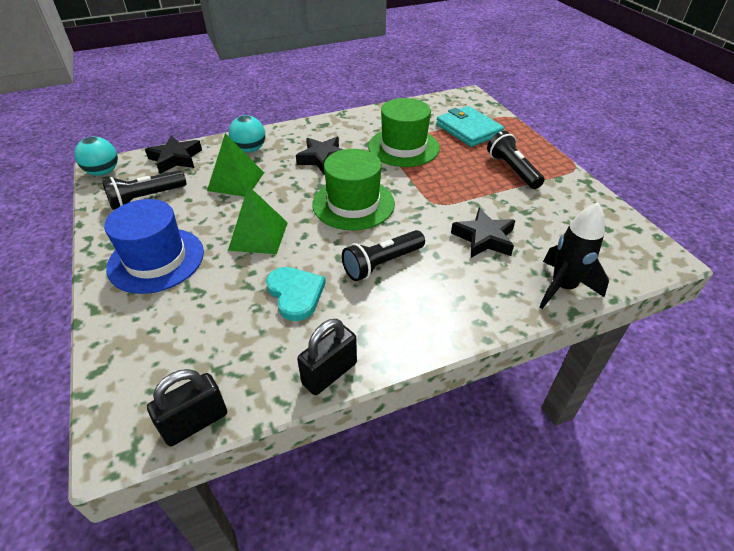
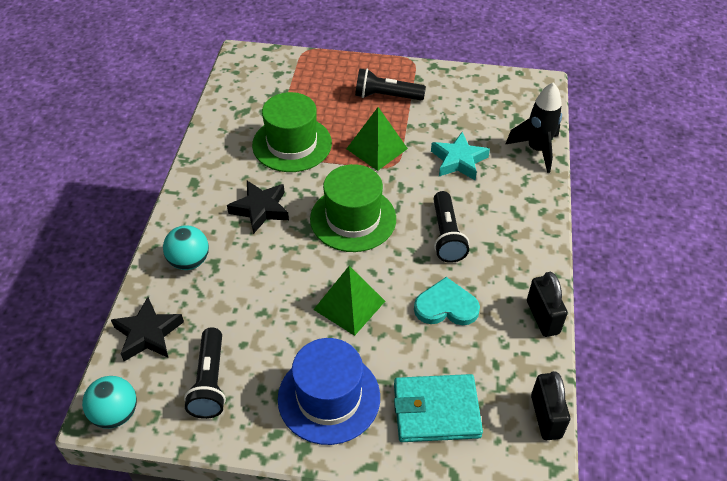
camera: 60 degrees left, 5 degrees up
(236, 181) = (242, 293): green pyramid -> green pyramid (376, 148)
(468, 129) = (302, 87): turquoise wallet -> turquoise wallet (436, 411)
(484, 238) = (458, 160): black star -> turquoise star

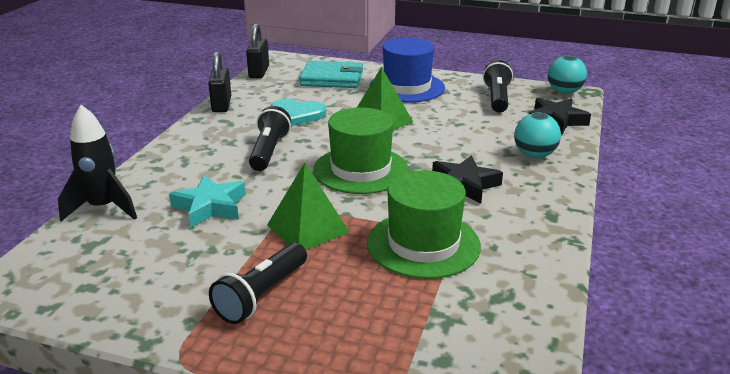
camera: 170 degrees left, 20 degrees down
(386, 96) = (262, 295): black flashlight -> black flashlight turned 105 degrees clockwise

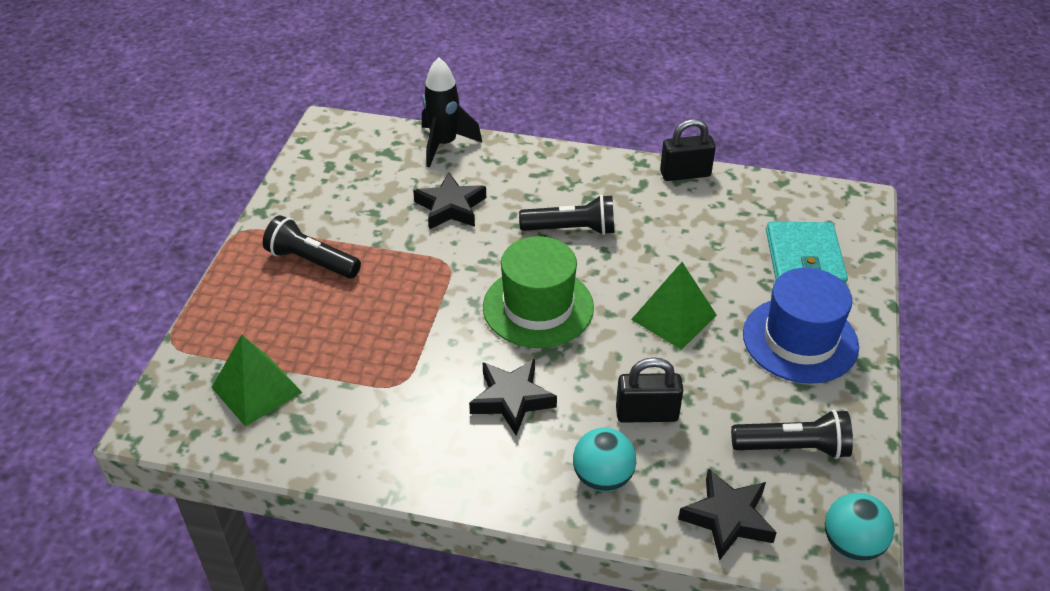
camera: 85 degrees right, 15 degrees up
(210, 207) = (450, 207): turquoise star -> black star
(259, 72) = (800, 188): black padlock -> black padlock (647, 414)
(297, 115) = (673, 240): turquoise heart -> none
(308, 228) = (414, 277): green pyramid -> green pyramid (256, 390)
(423, 244) = (387, 364): green hat -> none

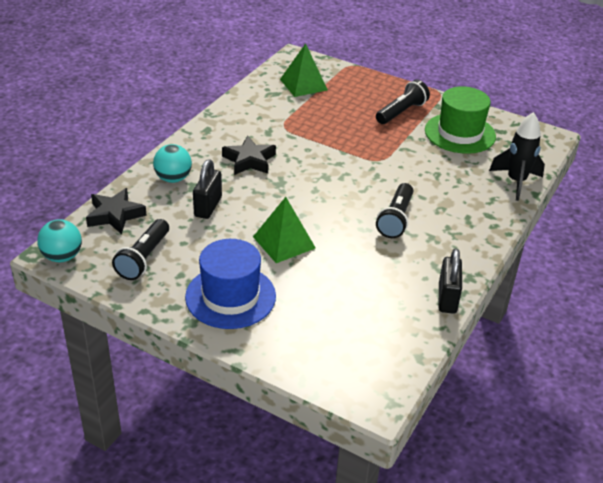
camera: 105 degrees right, 5 degrees down
(450, 207) = (439, 171): black star -> none
(538, 307) = (322, 186): green hat -> green hat (460, 133)
(804, 259) = (314, 332): turquoise wallet -> none

